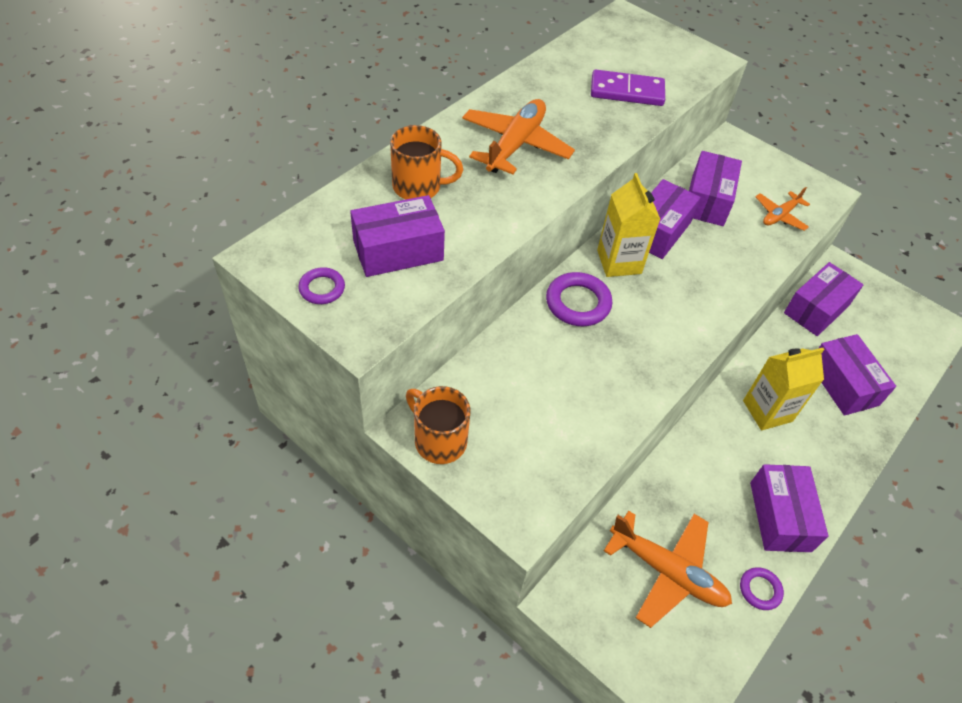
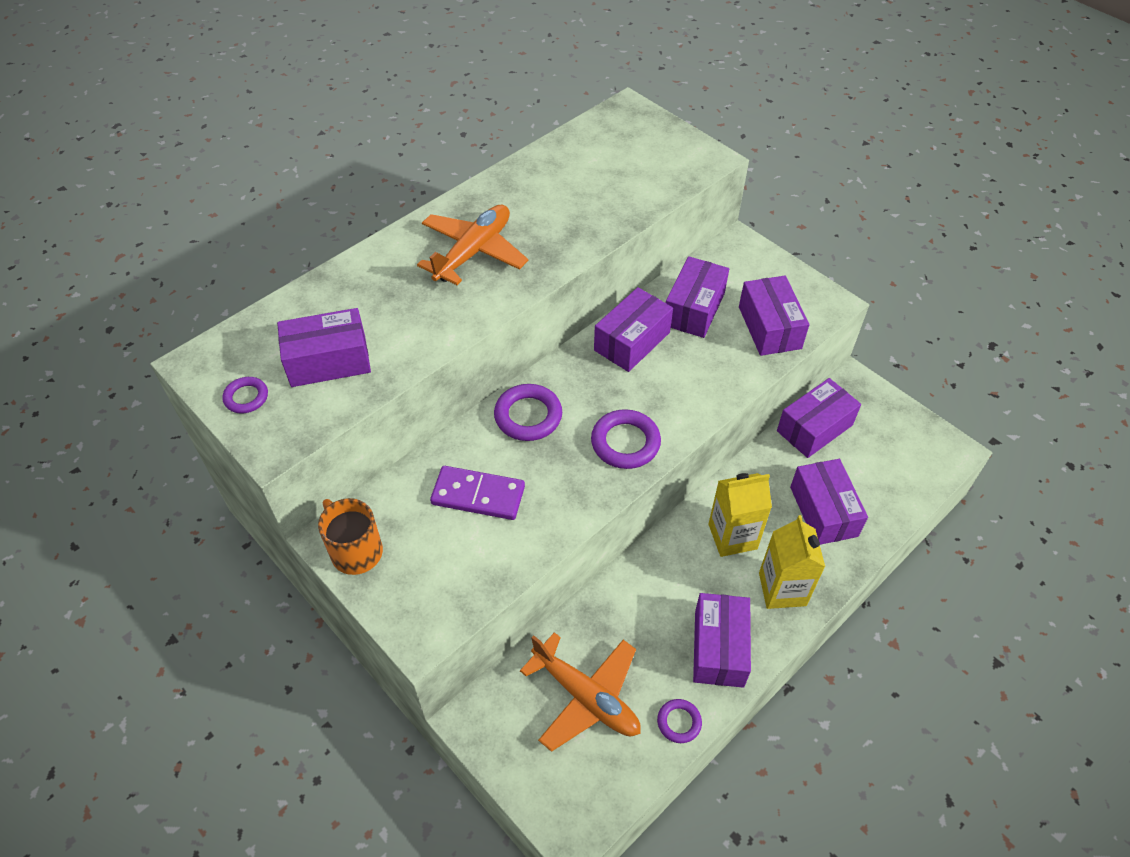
camera: 10 degrees right, 0 degrees up
(419, 187) = (364, 295): orange mug -> none
(619, 262) = (582, 373): yellow carton -> yellow carton (782, 589)
(627, 91) = (606, 194): purple domino -> purple domino (478, 495)
(676, 324) = (625, 442): none -> purple ring
(780, 215) = (769, 327): orange plane -> purple box

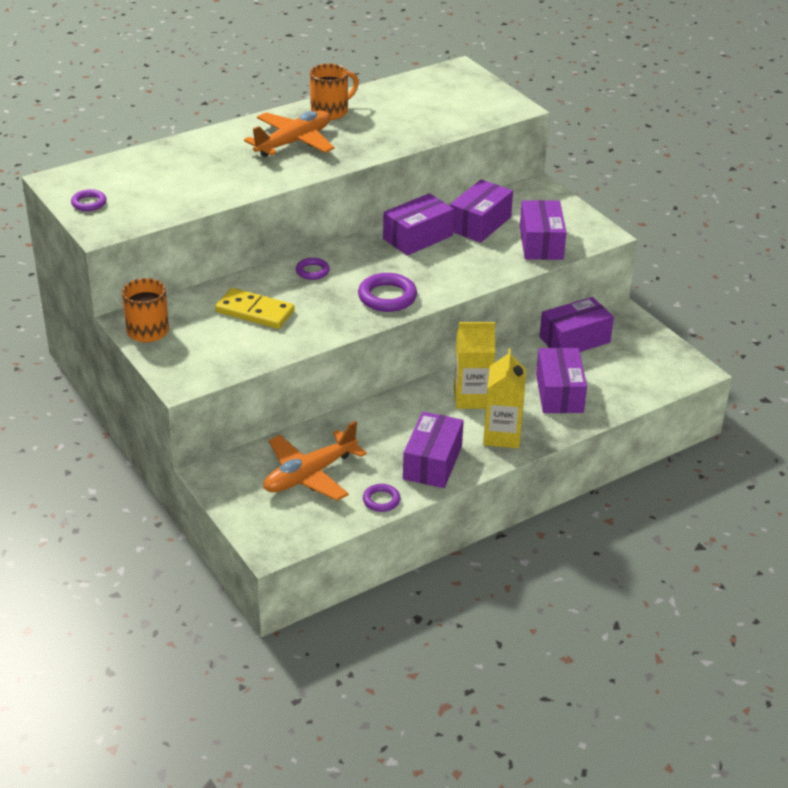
camera: 10 degrees right, 15 degrees down
(328, 361) = (157, 191): purple box -> none
(478, 495) = (255, 311): purple domino -> yellow domino
(503, 195) = (331, 111): none -> orange mug
(528, 416) = (312, 271): purple ring -> purple ring, size x0.59
(586, 697) = (309, 475): orange plane -> orange plane turned 90 degrees clockwise

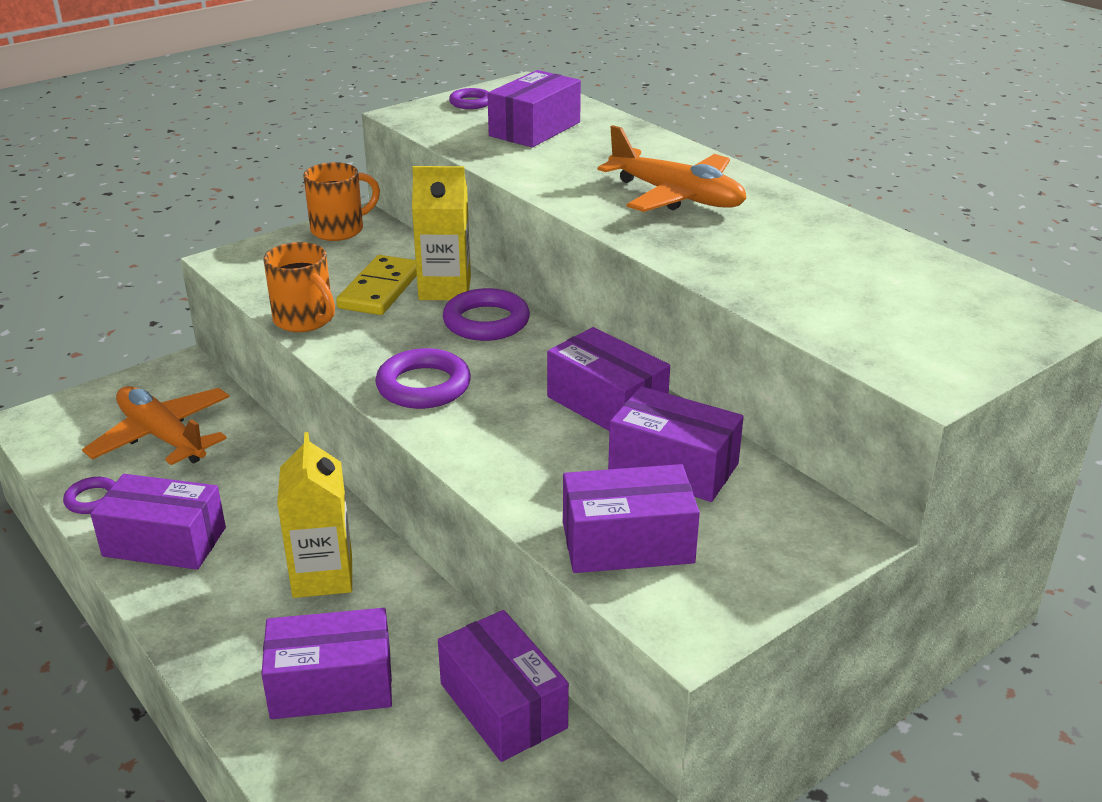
camera: 85 degrees right, 5 degrees down
(158, 181) = (535, 129): none -> purple box
(312, 271) = (486, 322): purple ring -> purple ring, size x1.70
(331, 111) = (793, 215): orange mug -> orange mug (305, 320)
(502, 435) = (219, 614): yellow carton -> yellow carton (445, 289)

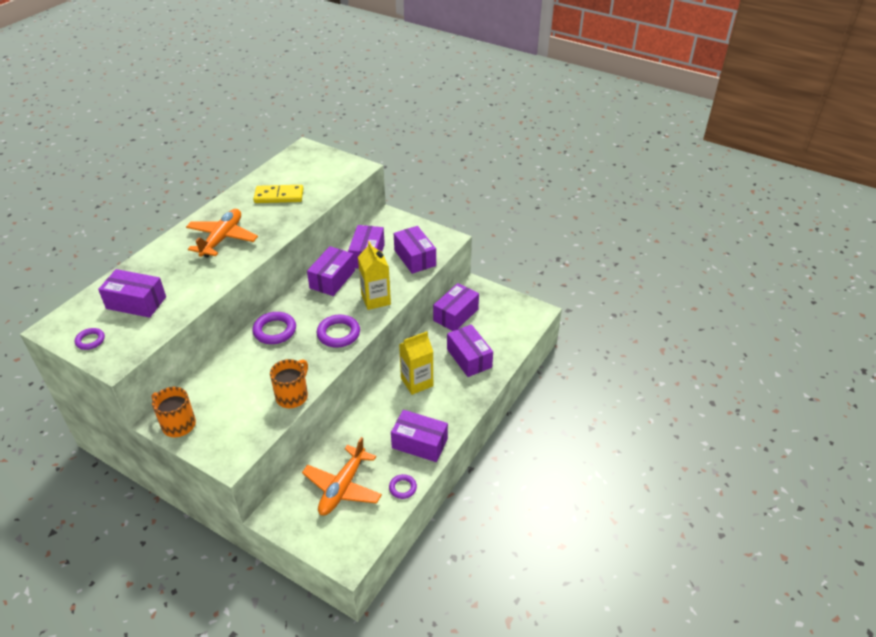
camera: 110 degrees left, 10 degrees up
(164, 542) = (419, 443): purple box -> purple box turned 60 degrees counterclockwise
(380, 289) = (251, 379): yellow domino -> yellow domino (279, 196)
(445, 289) = (244, 355): yellow carton -> yellow carton (376, 299)

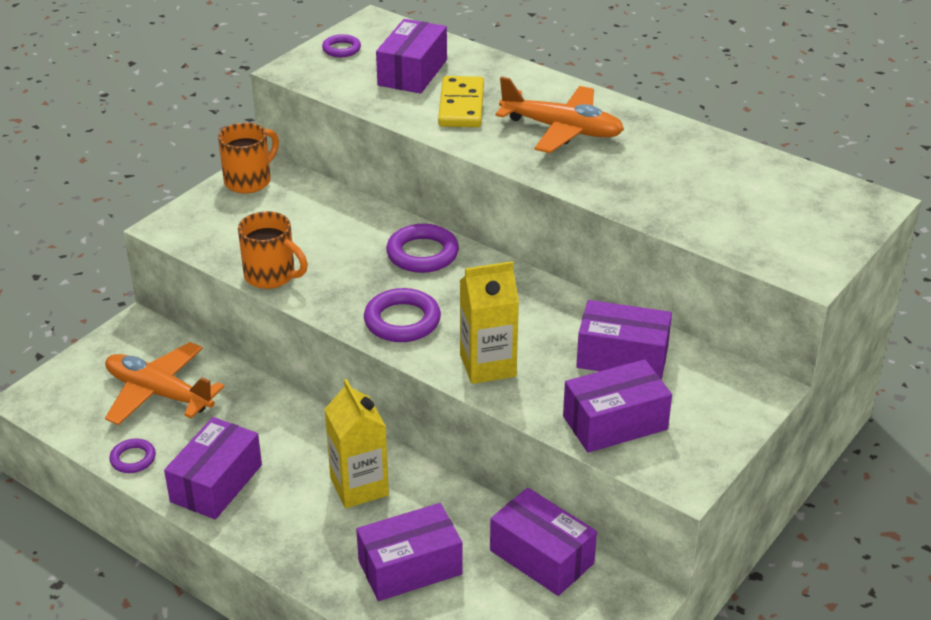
camera: 95 degrees right, 5 degrees down
(279, 196) = (692, 179): yellow domino -> yellow domino (461, 106)
(332, 279) = (551, 313): purple box -> none

